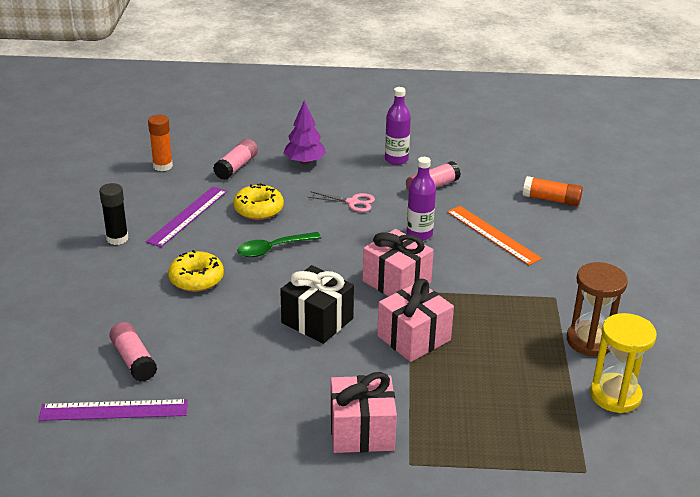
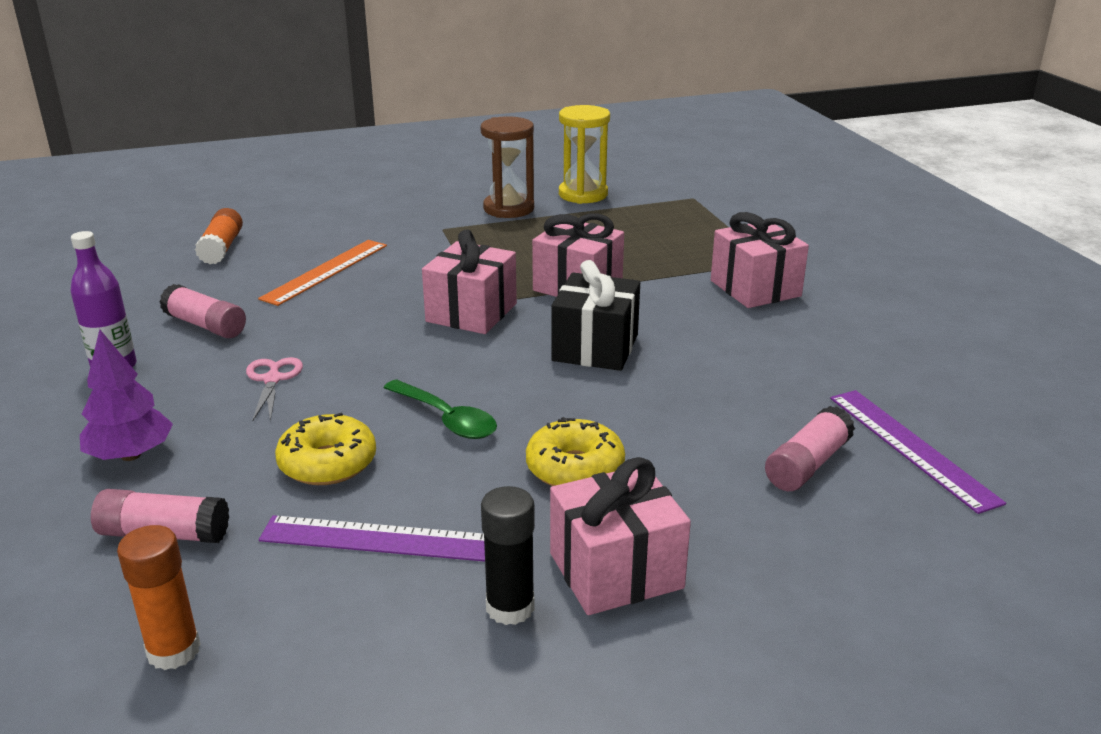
camera: 110 degrees left, 5 degrees down
(113, 270) = (616, 570): none -> pink gift
(419, 234) = (346, 315): purple bottle -> none

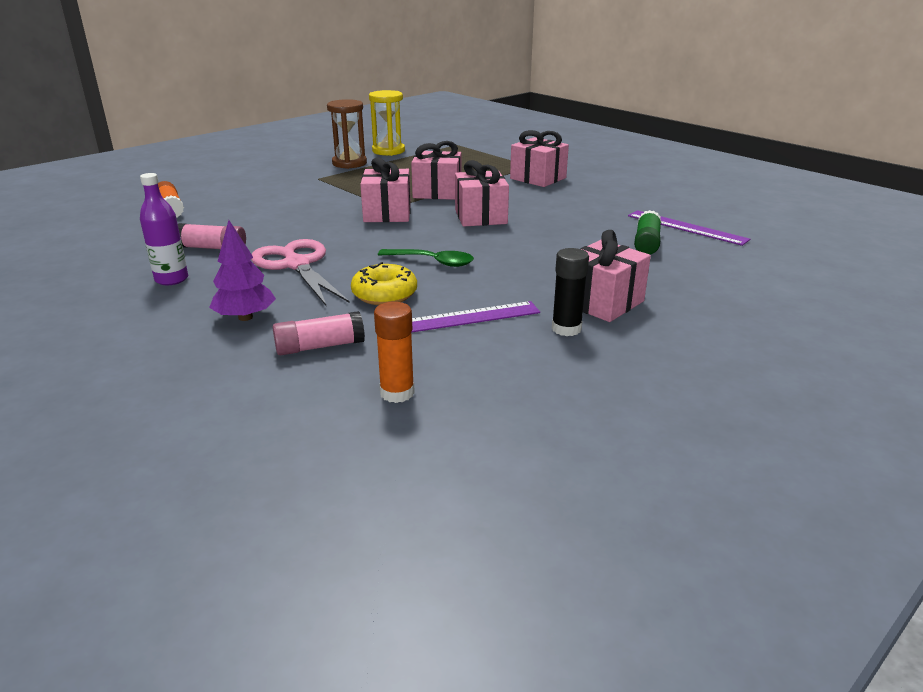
camera: 25 degrees left, 0 degrees up
(272, 379) = (297, 265): pink scissors -> pink scissors, size x1.92
(326, 271) = (264, 209): orange ruler -> none
(575, 468) = (531, 268): yellow donut -> none
(595, 348) = (480, 217): black gift -> pink gift
(807, 464) = (646, 243): pink glue stick -> green glue stick

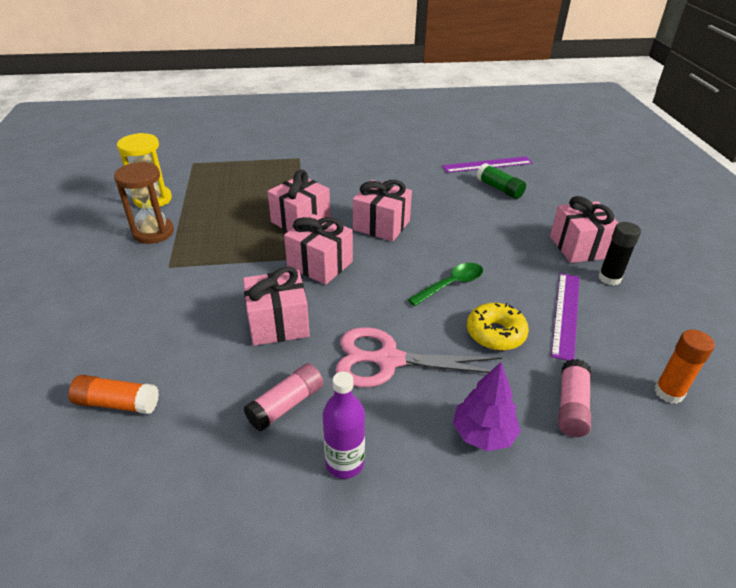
camera: 55 degrees left, 10 degrees up
(538, 178) = (330, 168): pink gift -> pink gift (278, 323)

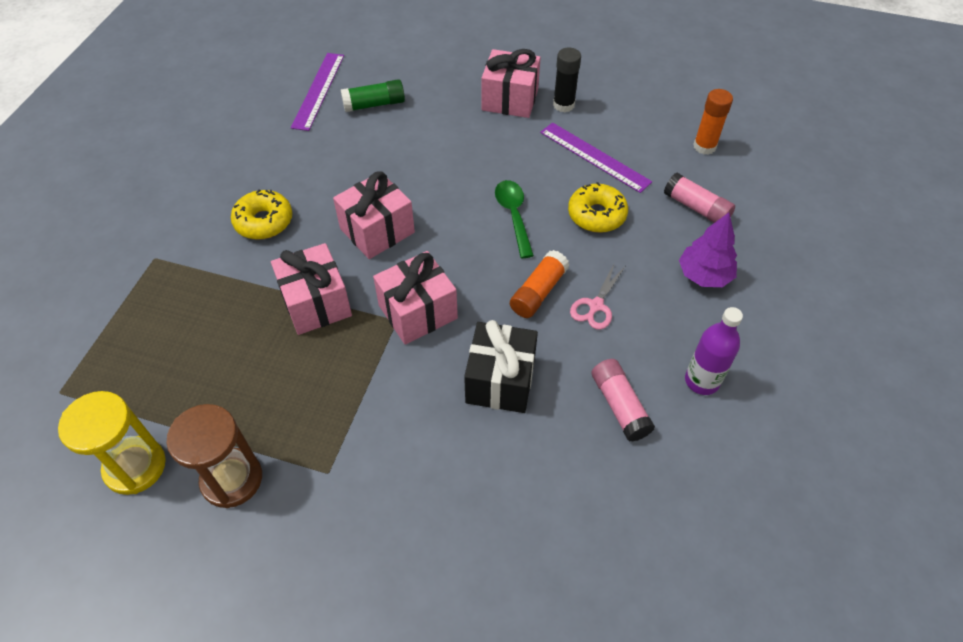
camera: 65 degrees left, 15 degrees up
(117, 403) = (557, 563): orange glue stick -> orange glue stick (538, 292)
(278, 323) = (500, 380): pink gift -> black gift
(354, 182) = (264, 221): none -> yellow donut
(389, 360) = (596, 306): pink scissors -> pink scissors, size x0.52

